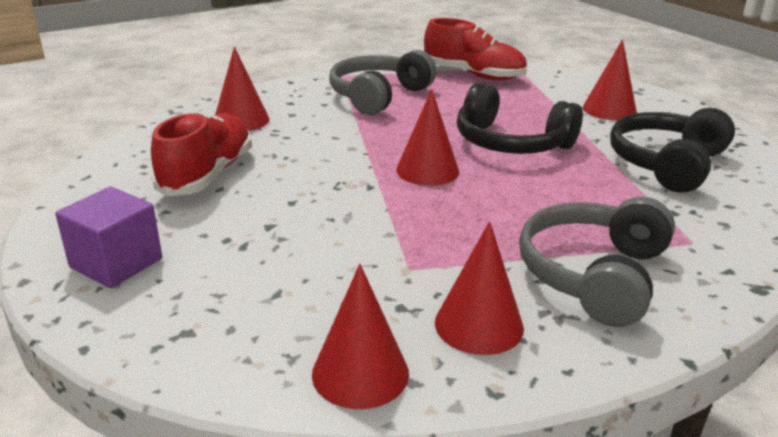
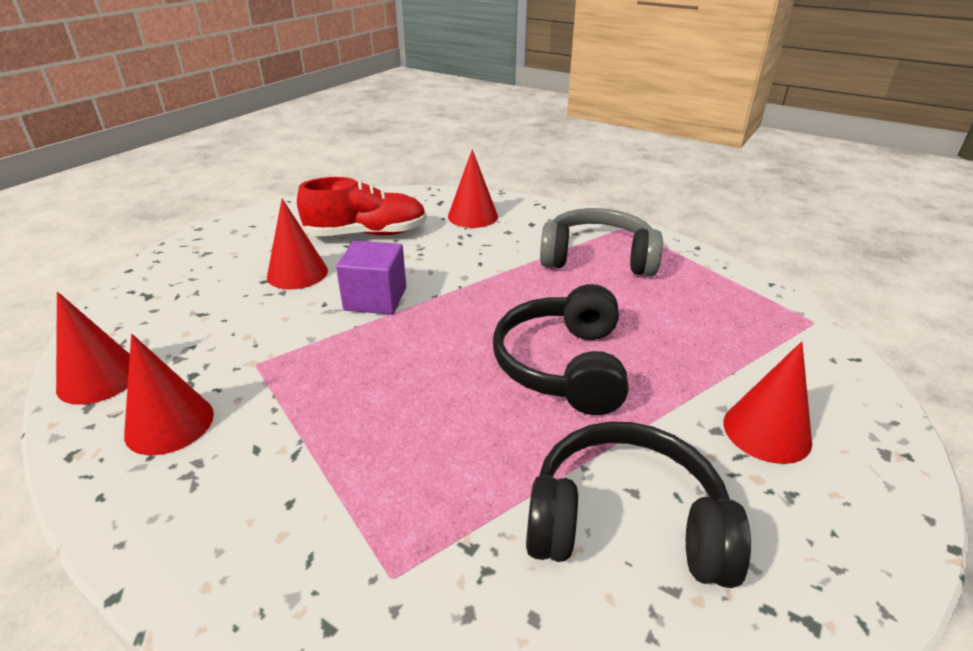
camera: 65 degrees right, 5 degrees up
(116, 263) = (226, 246): purple cube -> purple cube (375, 299)
(427, 170) = (448, 328): red cone -> red cone (297, 273)
(473, 75) = (736, 297): red shoe -> none
(593, 275) = (276, 488): grey headphones -> none

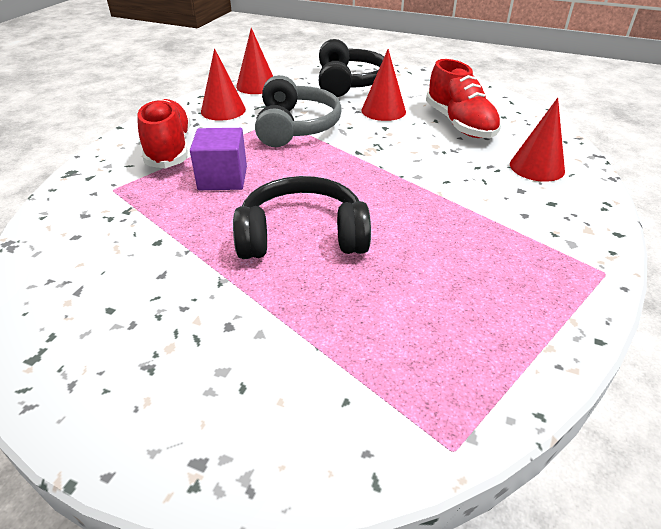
camera: 80 degrees right, 5 degrees up
(278, 498) = (169, 149): none -> red shoe
(375, 299) = (364, 143): purple cube -> purple cube (223, 178)
(597, 258) = (504, 251): grey headphones -> grey headphones (296, 126)
(626, 522) = (134, 270): black headphones -> black headphones (349, 82)
(766, 431) = (227, 362): red cone -> none

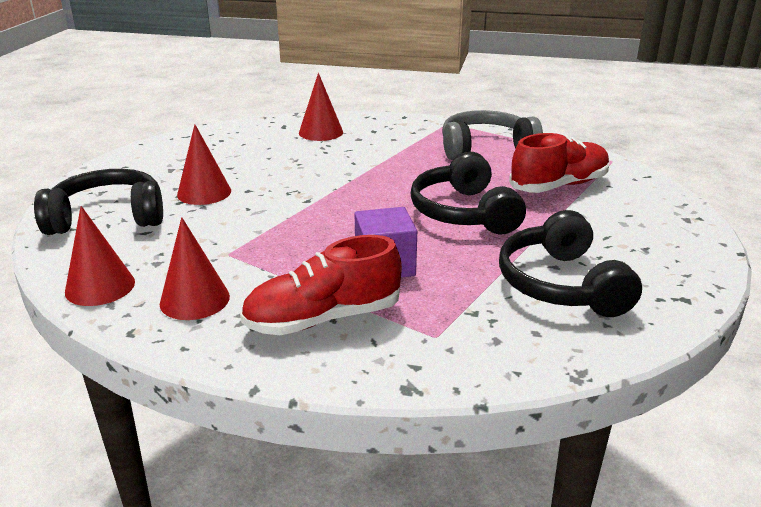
camera: 100 degrees left, 10 degrees down
(127, 269) = (561, 284): none -> black headphones
(296, 126) = (248, 239): grey headphones -> grey headphones (485, 149)
(459, 124) = (239, 157): red shoe -> red shoe (559, 185)

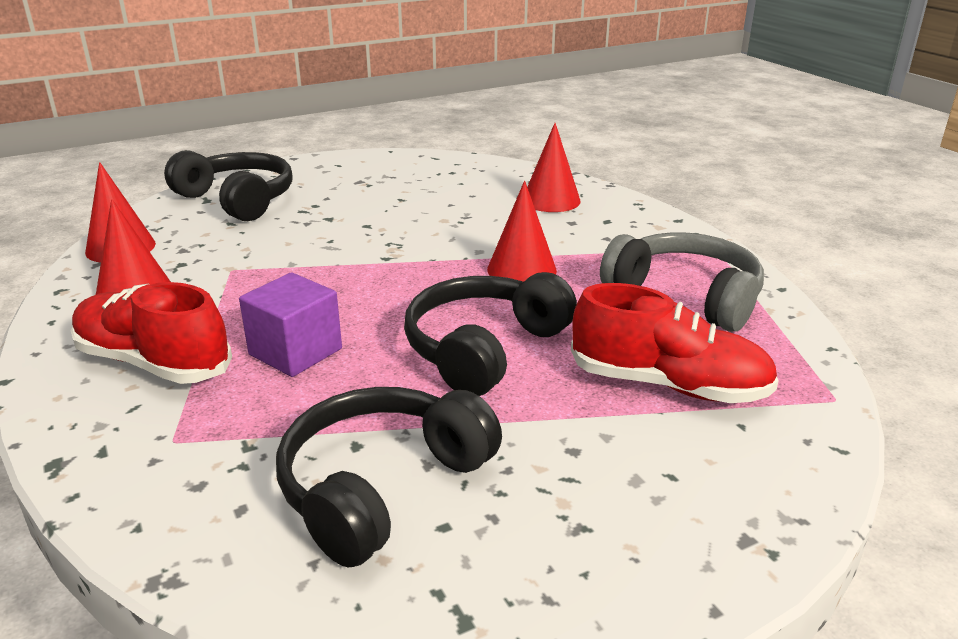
camera: 50 degrees right, 0 degrees up
(204, 192) = (334, 211): red cone -> red cone (521, 270)

